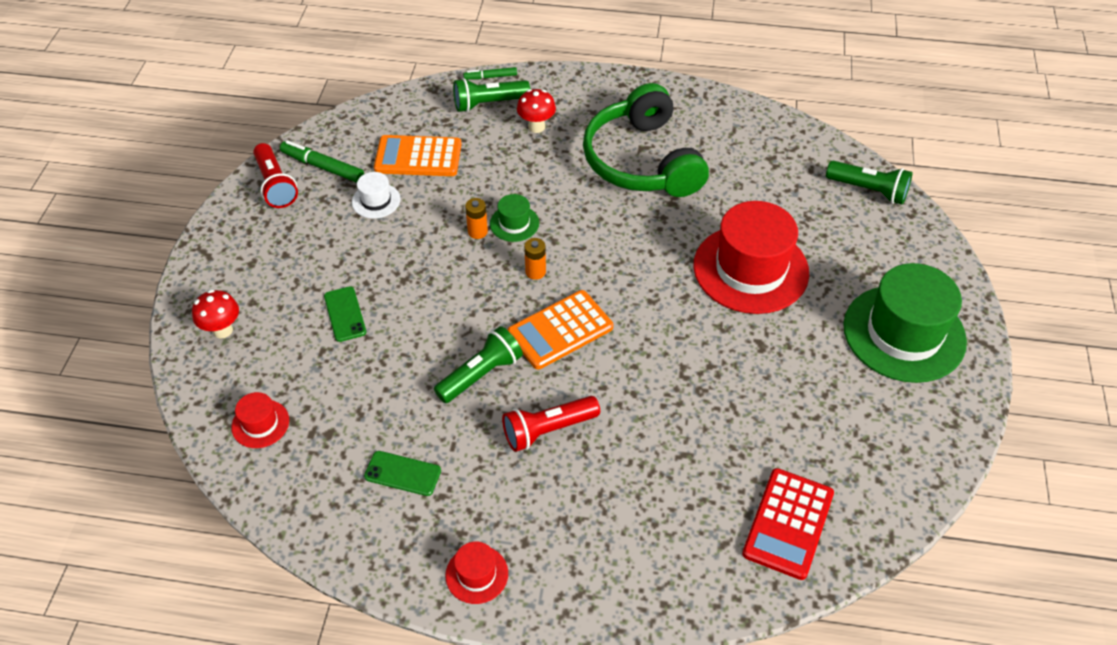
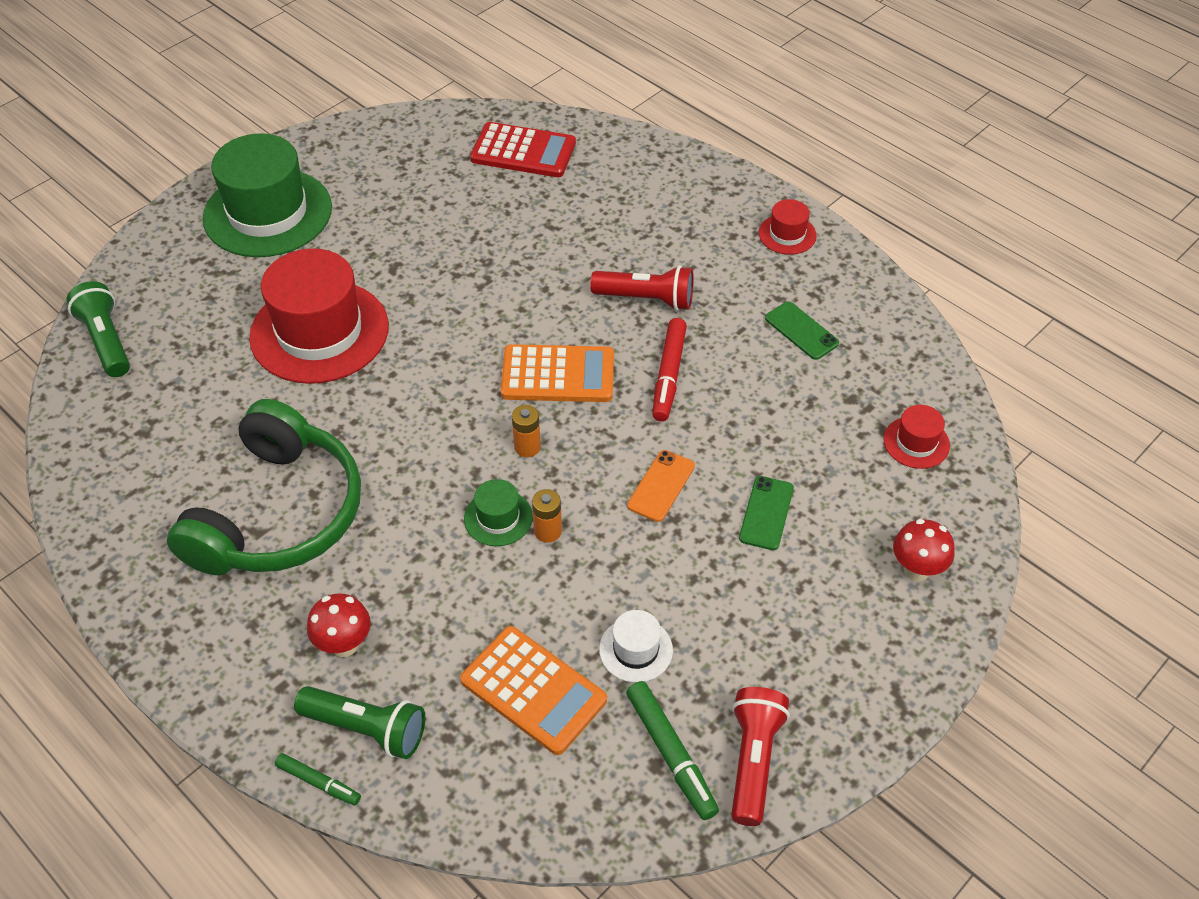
camera: 145 degrees left, 0 degrees up
(427, 294) = (661, 486): none -> orange phone
(481, 374) = (668, 375): green flashlight -> red marker
(788, 523) = (523, 151): red calculator -> red calculator turned 45 degrees clockwise

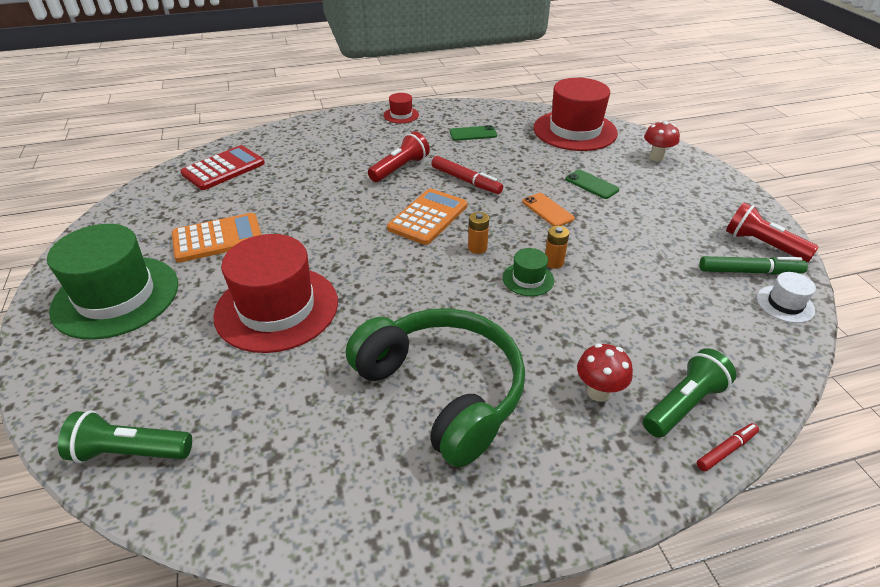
camera: 60 degrees left, 10 degrees down
(318, 782) = (726, 450): green marker -> red marker
(533, 690) = (681, 310): orange calculator -> orange calculator (218, 238)
(636, 650) = (666, 259): white hat -> white hat (785, 304)
(916, 442) = (575, 131): red hat -> red hat, size x2.24

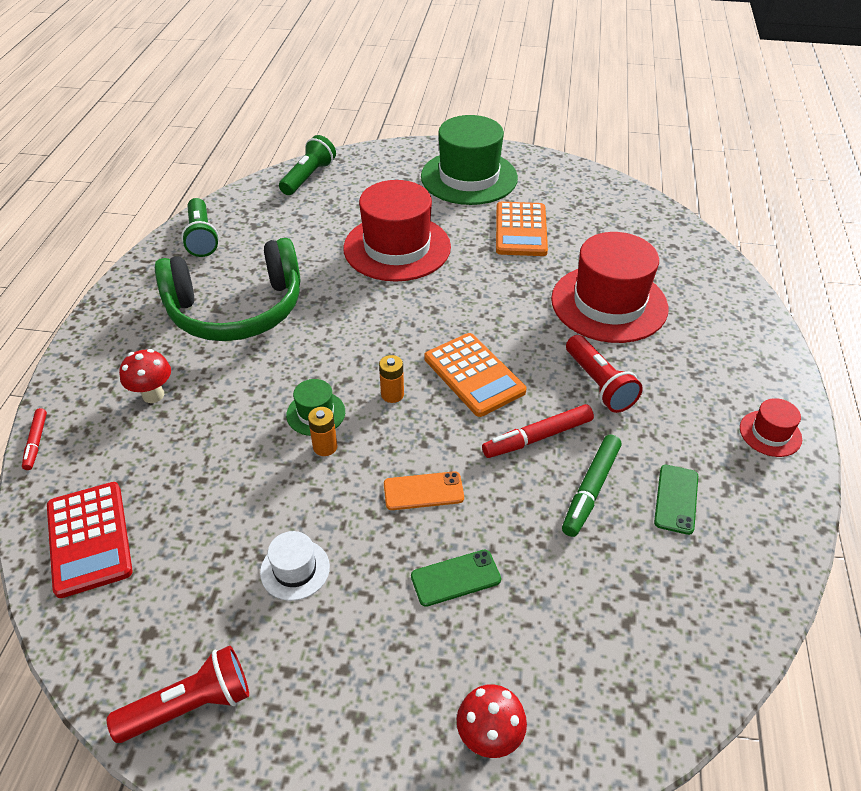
camera: 115 degrees right, 5 degrees up
(223, 168) = (659, 248): red calculator -> red calculator (89, 539)
(575, 131) = (640, 658): red hat -> red hat (609, 303)
(683, 404) = (91, 442): green flashlight -> green flashlight (202, 237)
(749, 272) = (164, 638): green marker -> green marker (590, 490)
(785, 304) = (95, 630): white hat -> white hat (295, 569)

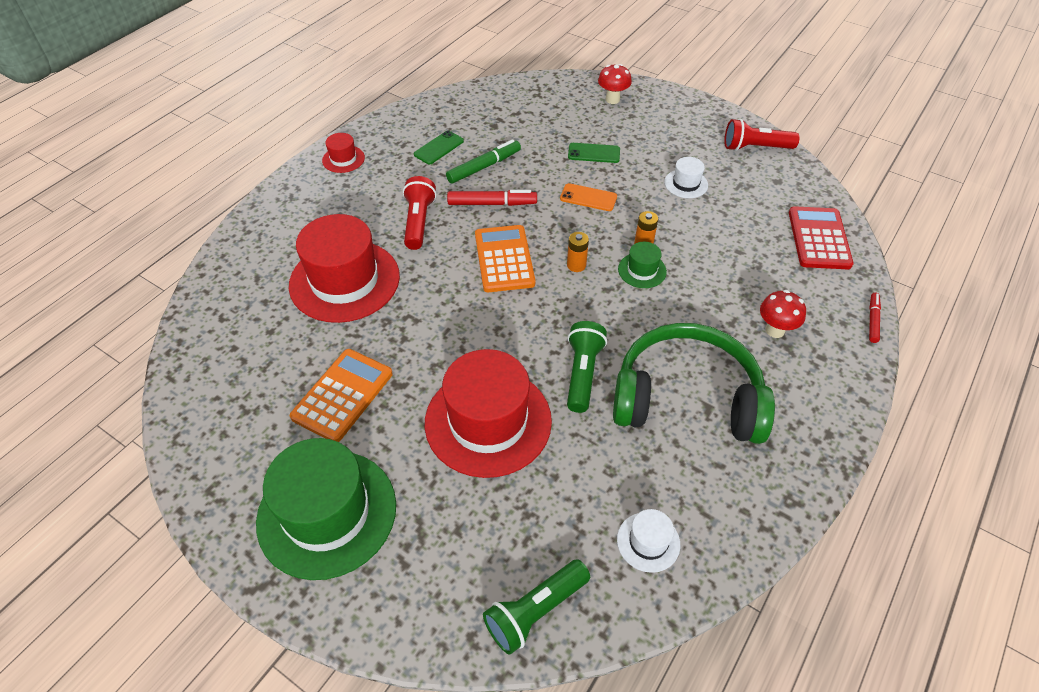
camera: 155 degrees left, 5 degrees up
(202, 237) = (711, 532): green flashlight -> green flashlight (582, 373)
(246, 221) = (648, 542): none -> white hat

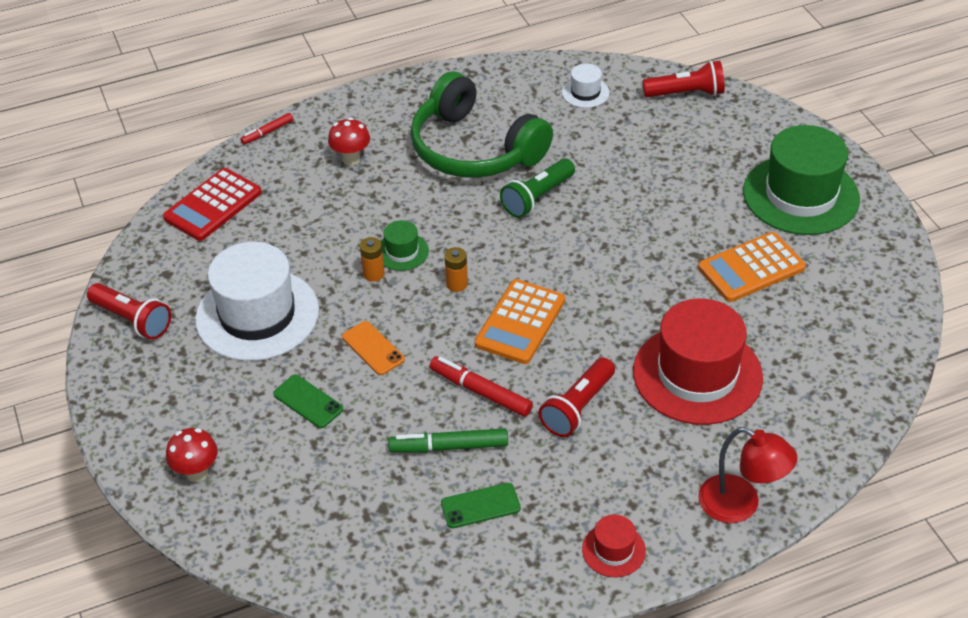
camera: 145 degrees left, 5 degrees down
(273, 212) = (740, 505): none -> red lamp
(488, 421) = (641, 199): red hat -> none
(535, 611) = (686, 93): green flashlight -> red flashlight
(686, 184) = (257, 315): white hat -> white hat, size x2.24

